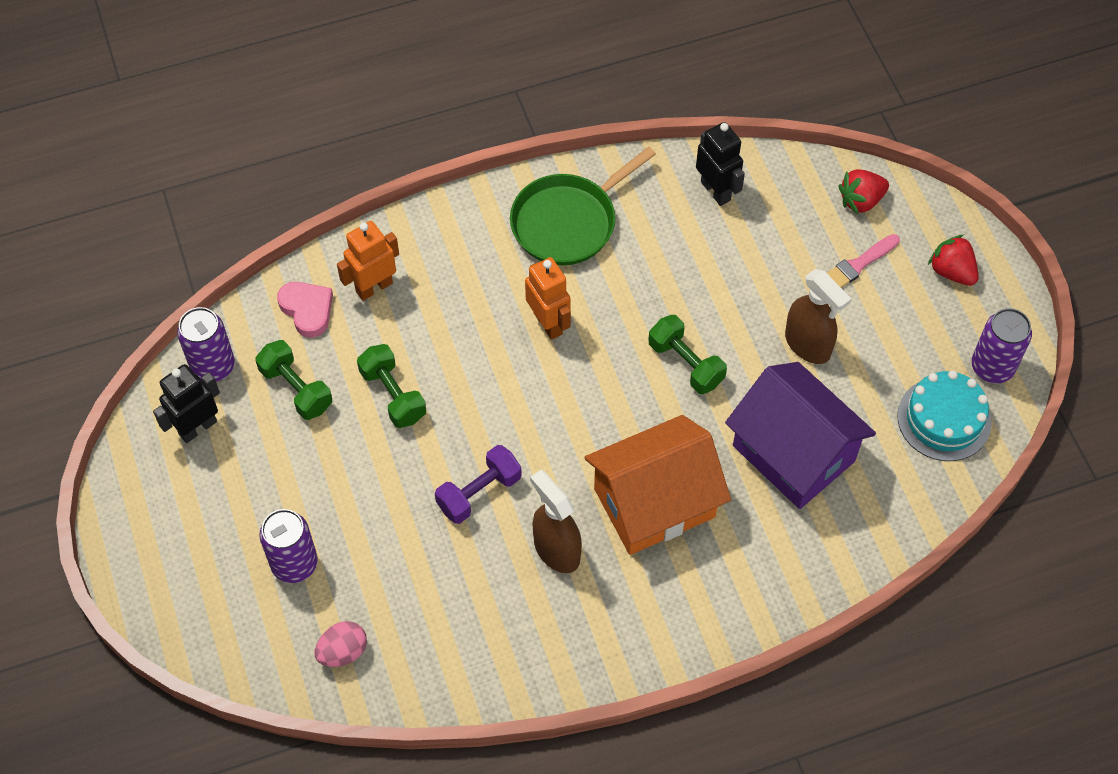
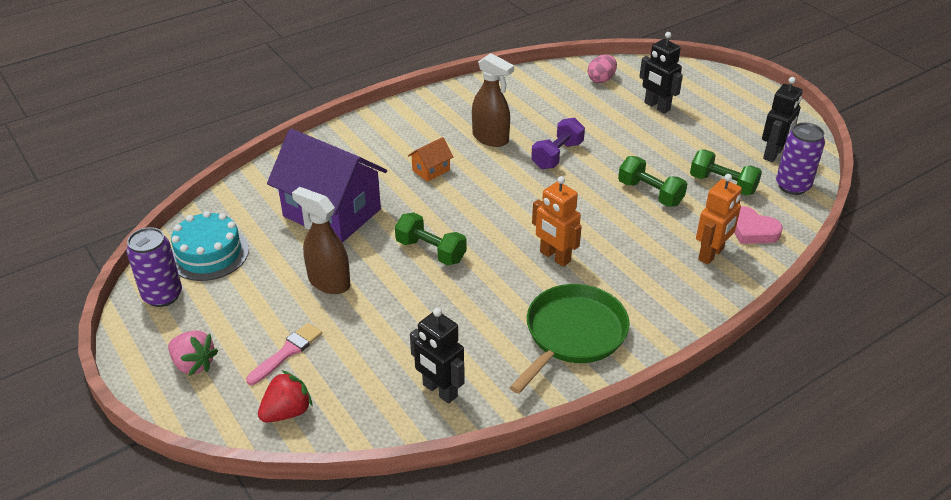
camera: 165 degrees right, 20 degrees down
(294, 564) = (656, 106): purple can -> black robot
(654, 503) = (431, 170): orange house -> orange house, size x0.41
(951, 271) = (194, 364): red strawberry -> pink strawberry

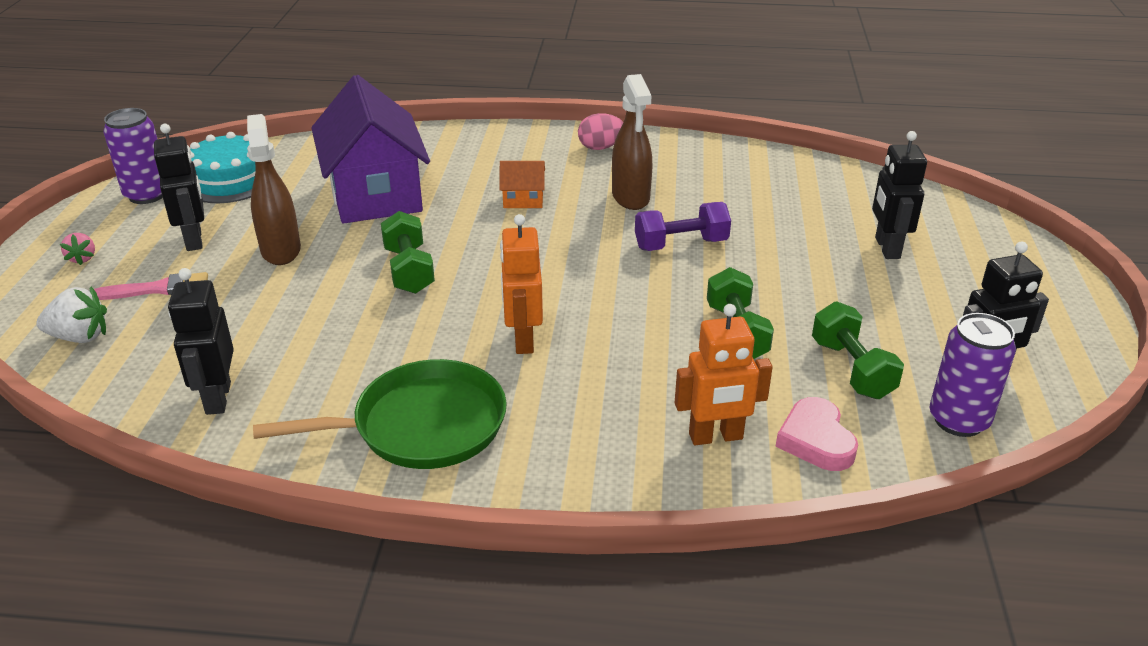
camera: 40 degrees right, 5 degrees down
(194, 364) = (82, 258): pink strawberry -> pink strawberry, size x0.61
(256, 307) = (194, 240): none -> black robot
(287, 412) = (80, 337): red strawberry -> white strawberry
(601, 79) = (853, 193): pink egg -> pink egg (600, 147)

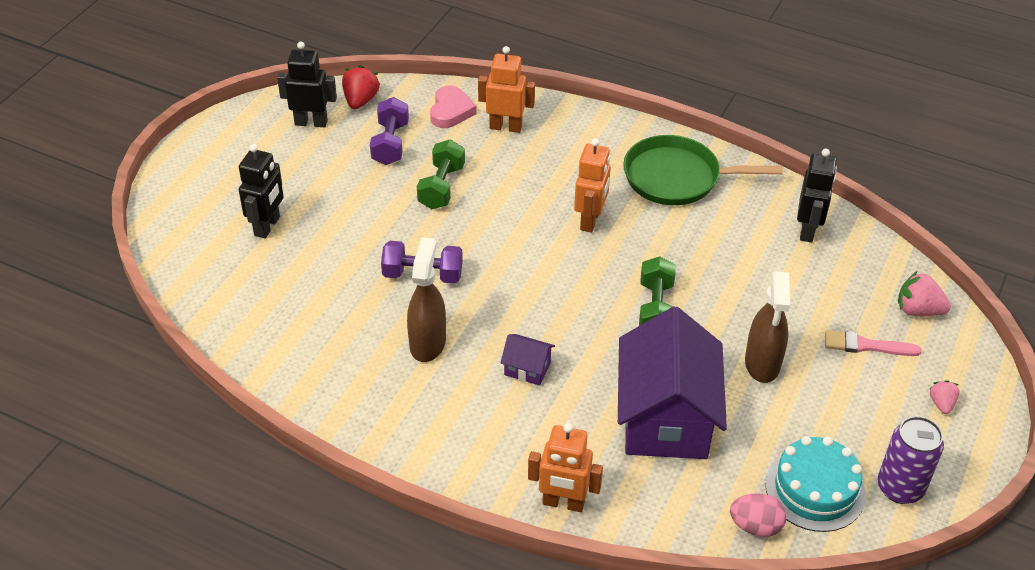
camera: 160 degrees left, 10 degrees up
(80, 337) = (918, 310): white strawberry -> pink strawberry
(194, 240) = (842, 400): black robot -> none
(449, 136) = (563, 503): none -> orange robot
(523, 200) = (527, 369): orange house -> purple house
(600, 147) = (411, 429): pink egg -> pink egg (755, 526)
(851, 369) = (390, 144): green dumbbell -> purple dumbbell
(958, 420) = (360, 100): purple can -> red strawberry

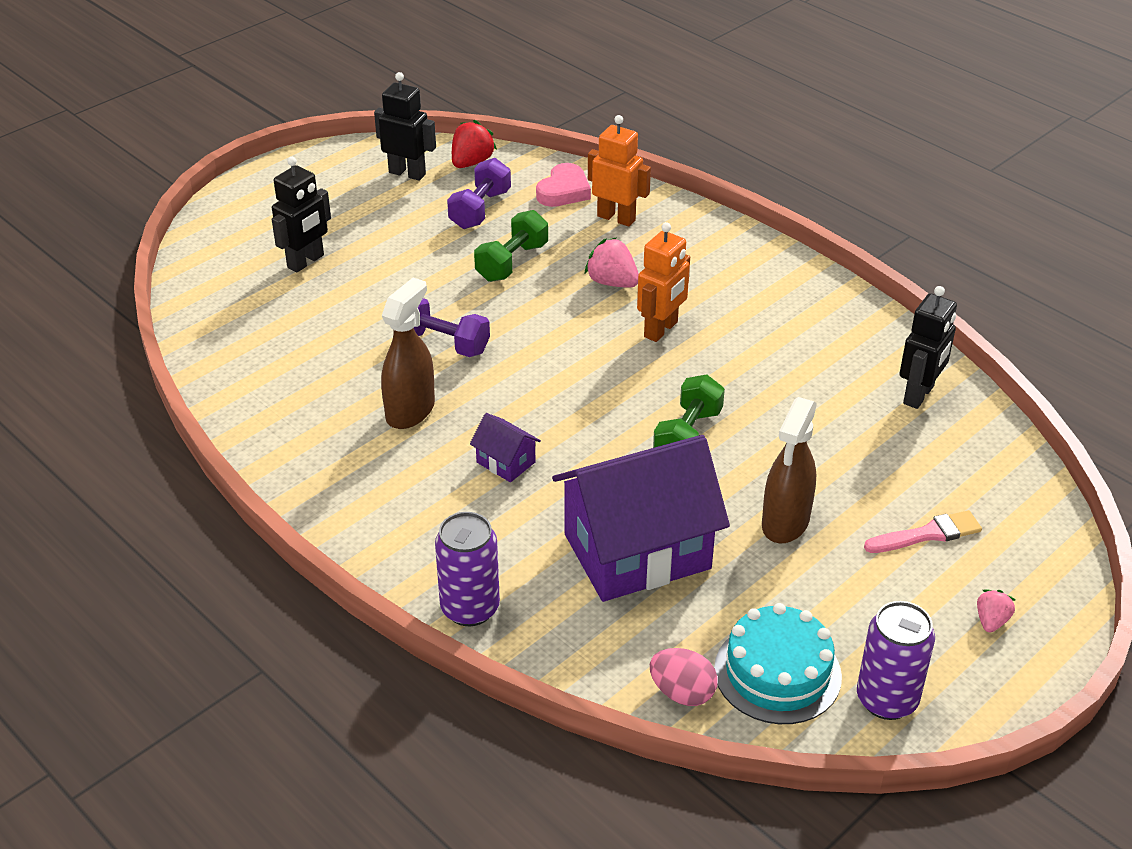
camera: 20 degrees right, 5 degrees down
(563, 503) = (470, 608): orange robot -> purple can
(666, 418) = (637, 551): purple house -> purple house turned 45 degrees clockwise
(677, 177) = (787, 307): green pan -> none
(866, 345) = (927, 534): pink brush -> pink brush turned 135 degrees clockwise
(918, 310) = (1015, 512): pink strawberry -> pink strawberry (612, 282)

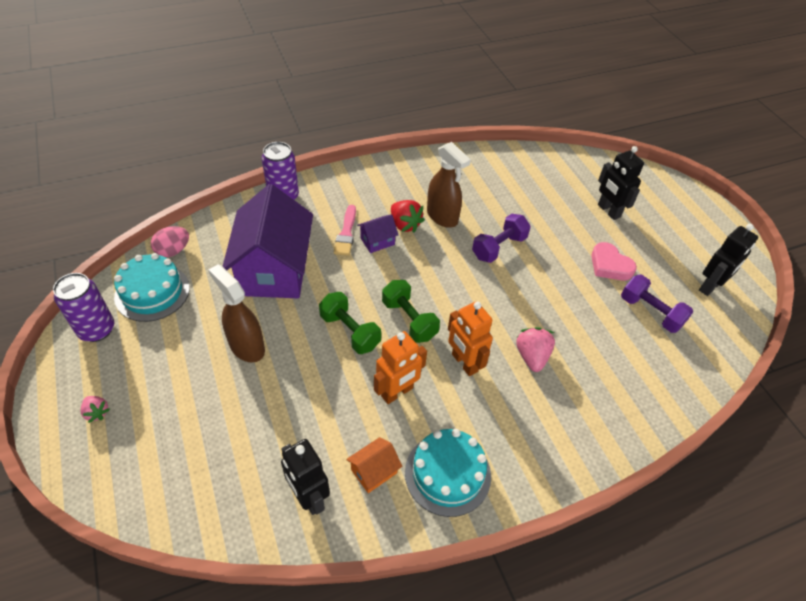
camera: 110 degrees right, 10 degrees up
(471, 162) = (721, 328): red strawberry -> red strawberry (405, 225)
(512, 262) = (576, 308): green dumbbell -> green dumbbell (409, 320)
(564, 191) = (667, 372): pink heart -> pink heart (610, 265)
(612, 282) = (532, 356): pink strawberry -> pink strawberry turned 60 degrees counterclockwise
(616, 218) = (618, 393): orange robot -> orange robot (397, 392)
(808, 309) = (447, 473): none -> turquoise cake
(851, 359) = (374, 471): none -> orange house
(927, 534) = (183, 418): pink brush -> pink brush (346, 233)

